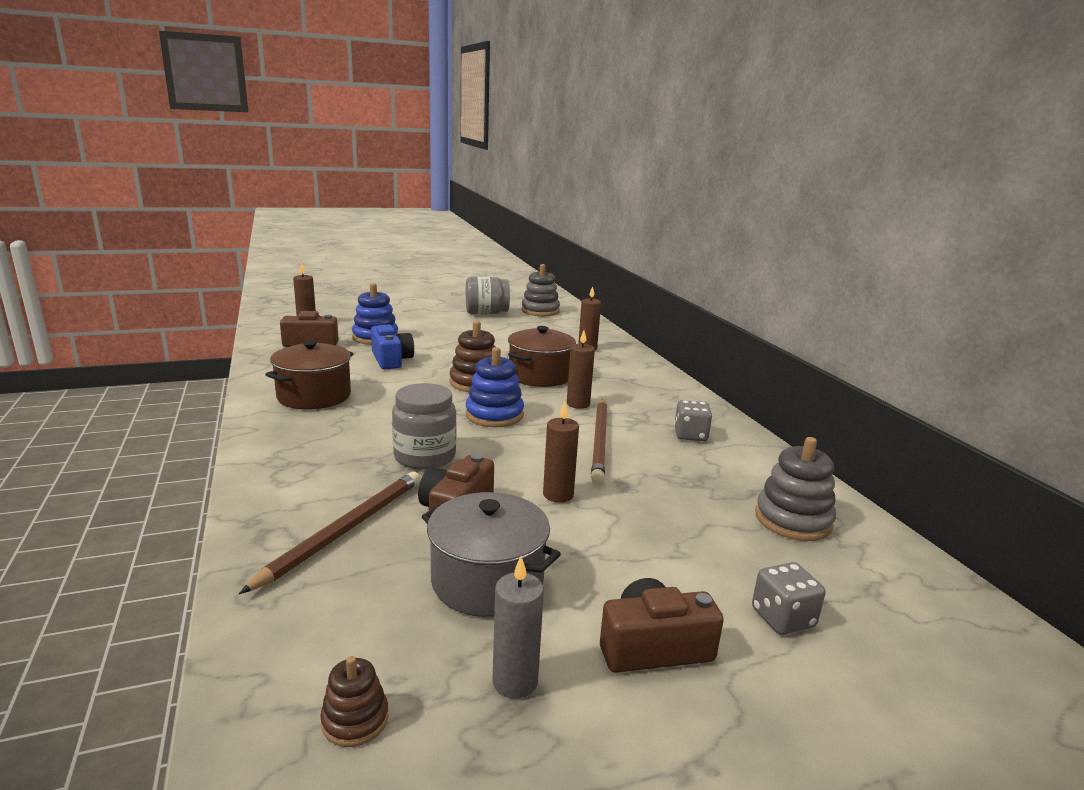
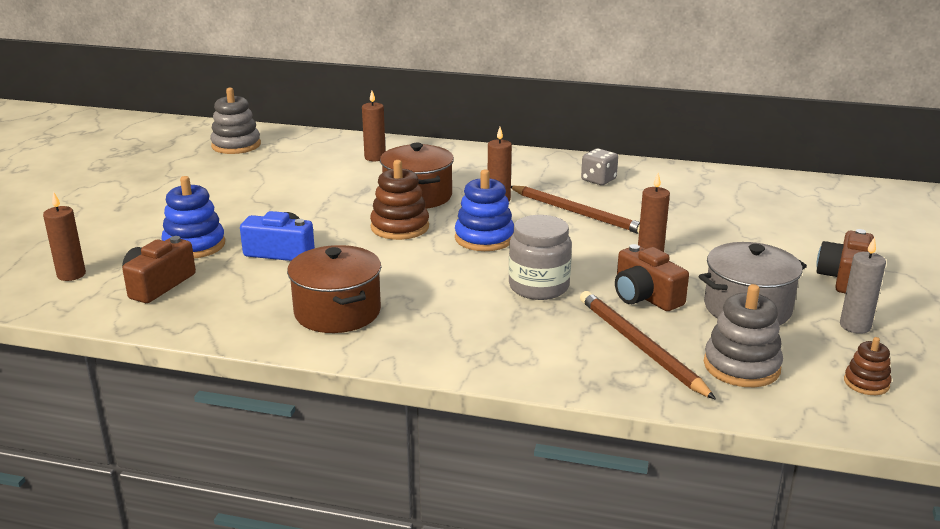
camera: 55 degrees left, 5 degrees up
(486, 313) = (200, 171): grey jar -> none
(782, 618) = (837, 235): grey dice -> none
(793, 520) = (741, 193): grey stacking toy -> grey stacking toy (741, 366)

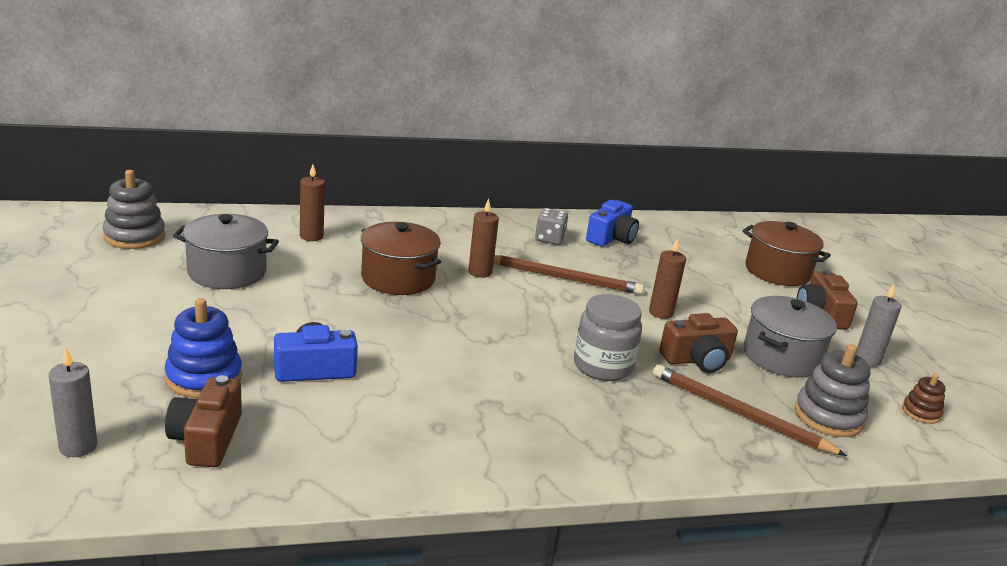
camera: 30 degrees left, 0 degrees up
(71, 275) = (78, 446): brown candle -> grey candle
(281, 177) = (227, 272): none -> grey pot
(337, 312) = (442, 433): brown pot -> brown pot (777, 271)
(400, 227) = (413, 318): brown stacking toy -> none
(484, 238) = (506, 319): blue stacking toy -> none
(645, 296) = (697, 360): brown camera -> brown camera turned 45 degrees counterclockwise
(667, 185) = (611, 238): none -> blue camera

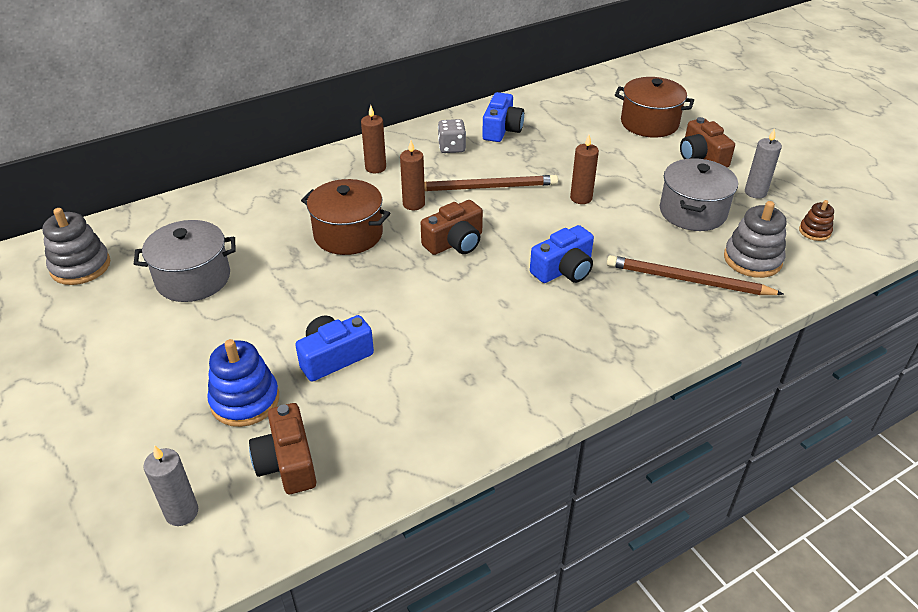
camera: 15 degrees left, 15 degrees up
(311, 236) = (244, 212): brown candle -> brown candle (375, 168)
(602, 366) = (564, 270): grey jar -> blue camera
(697, 360) = (632, 237): brown camera -> brown camera (455, 242)

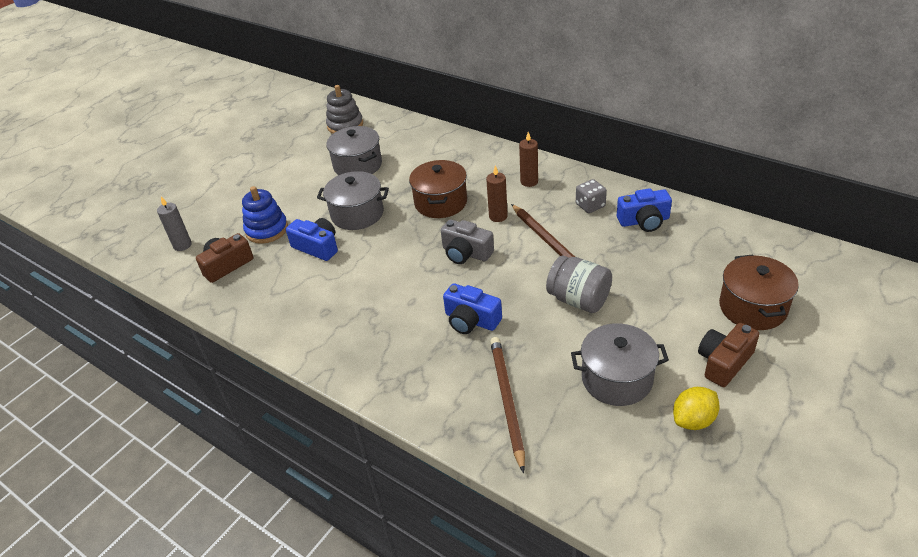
camera: 70 degrees right, 0 degrees up
(300, 305) = (357, 214): none -> grey pot
(455, 242) = (466, 253): brown camera -> grey camera
(581, 198) = (578, 300): brown candle -> grey jar
(752, 259) = (570, 441): grey stacking toy -> none
(755, 192) = (693, 420): grey candle -> yellow lemon
(814, 231) = (658, 485): brown stacking toy -> none

